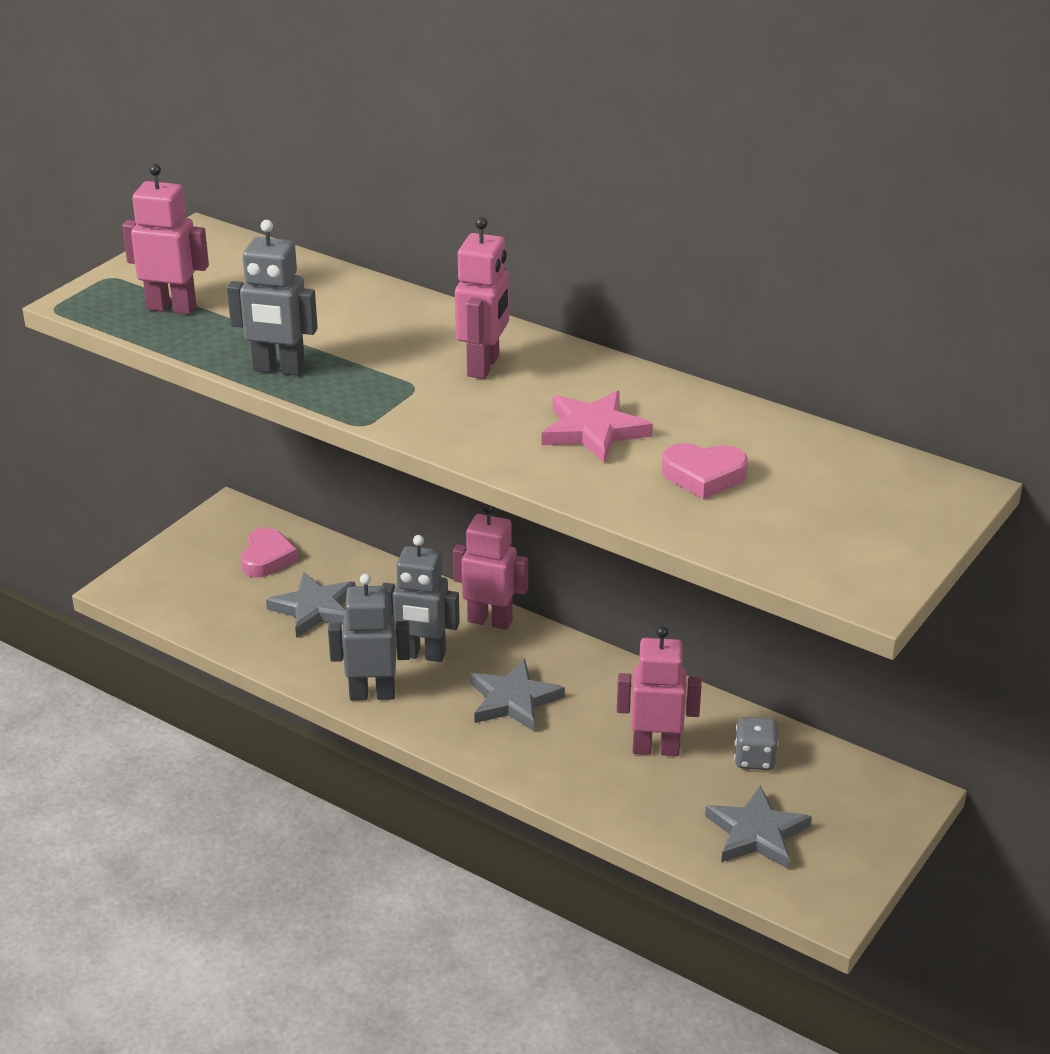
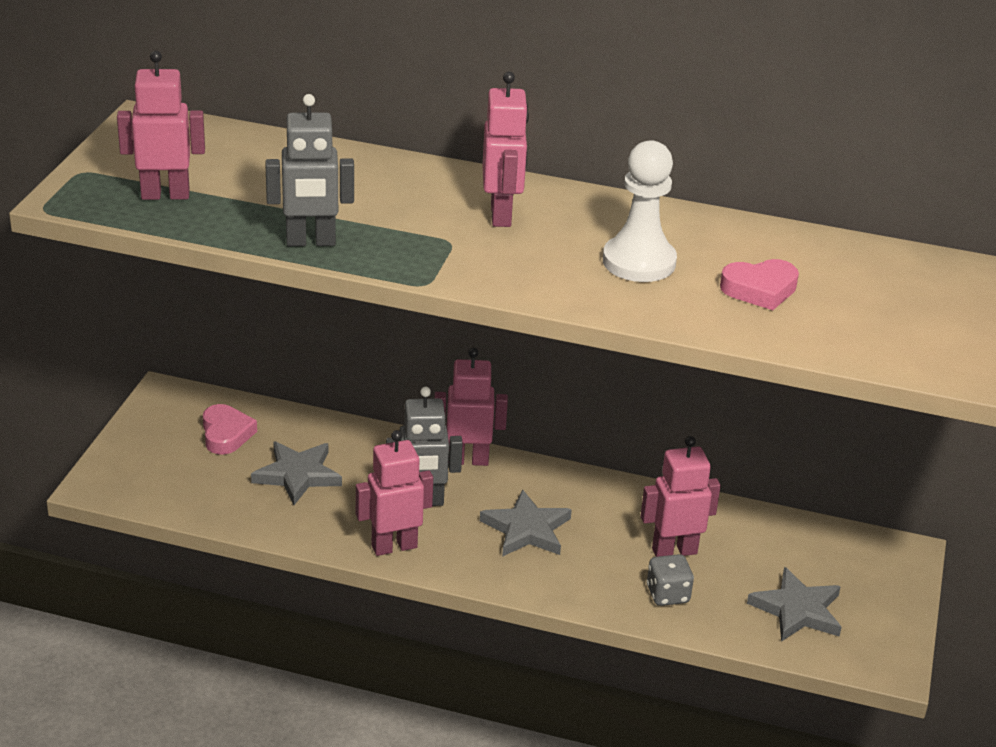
camera: 20 degrees left, 0 degrees up
(372, 694) = (394, 546): grey robot -> pink robot
(594, 431) = (639, 262): pink star -> white pawn
(754, 759) = (762, 545): grey dice -> grey dice (667, 594)

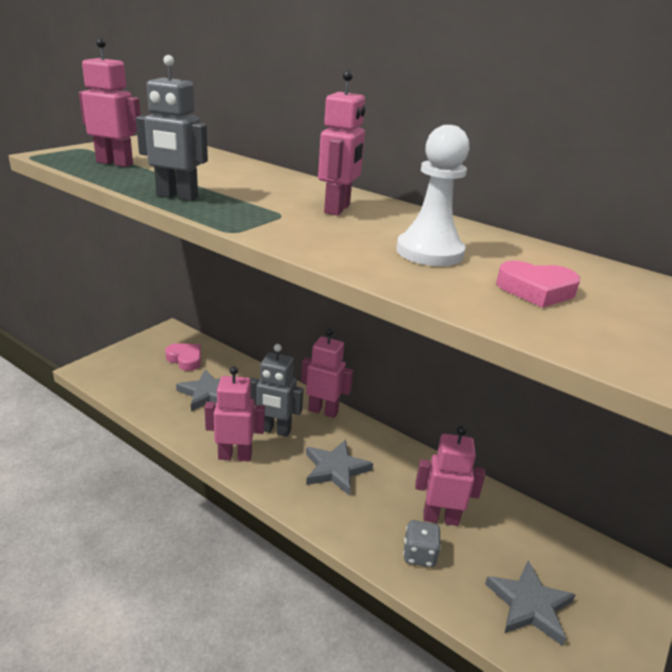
camera: 20 degrees right, 5 degrees down
(226, 434) = (185, 359): pink heart -> pink heart turned 60 degrees counterclockwise

